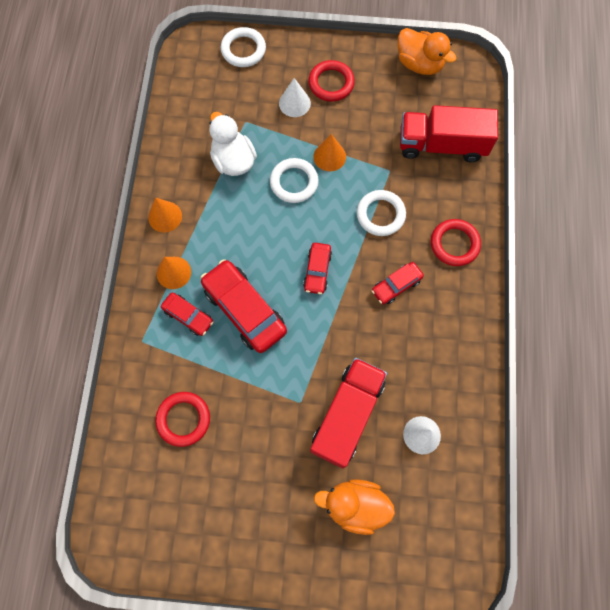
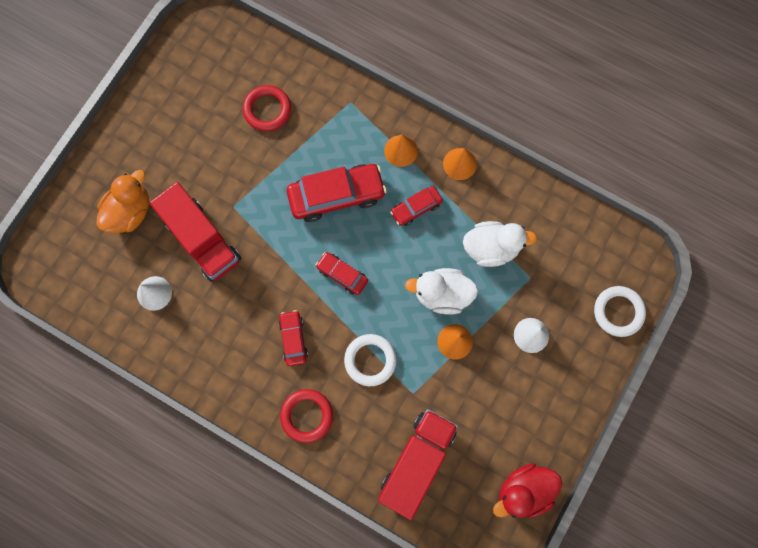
camera: 115 degrees right, 5 degrees up
(188, 316) = (354, 147): red car -> red car (416, 208)
(294, 182) = (442, 294): white ring -> white duck
(331, 83) = (539, 383): red ring -> none
(419, 64) = (523, 490): orange duck -> red duck

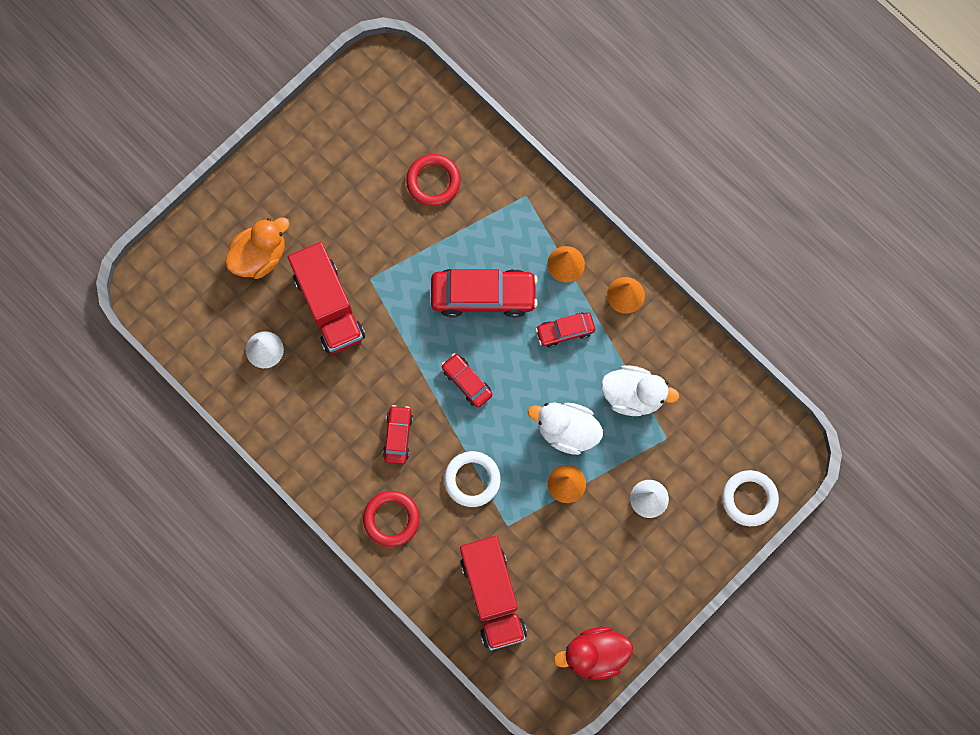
camera: 15 degrees right, 0 degrees up
(417, 461) = (492, 596): red truck -> red truck turned 120 degrees clockwise

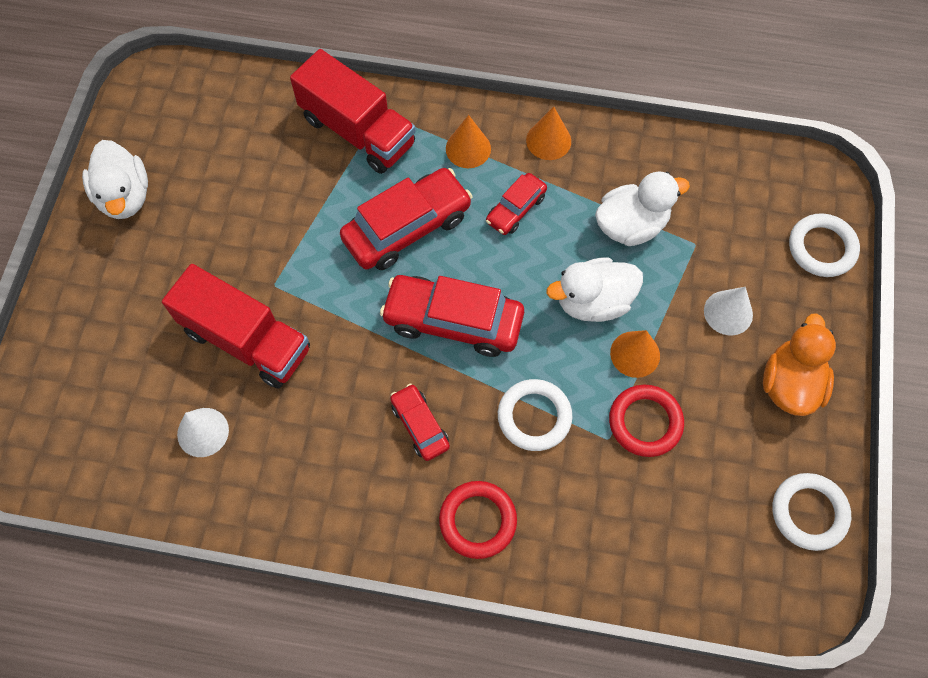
camera: 35 degrees left, 10 degrees down
(259, 256) = (132, 338): orange duck -> orange duck (789, 383)
(314, 147) = (125, 196): none -> white duck
(433, 181) = (276, 154): red ring -> red ring (645, 422)
(467, 382) = (453, 321): red car -> red car, size x1.84
(492, 596) = (652, 527): red truck -> red truck (358, 131)
(594, 655) = (809, 512): red duck -> white ring

